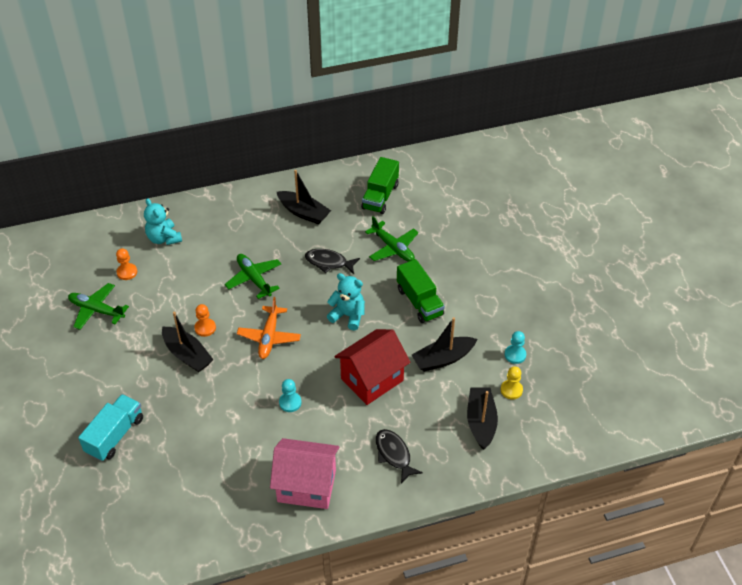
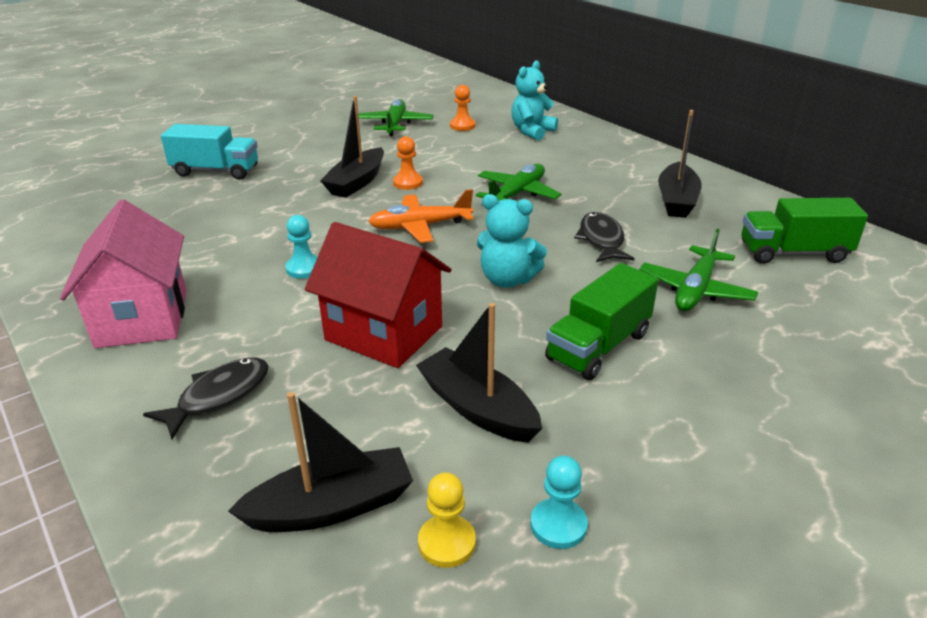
camera: 70 degrees right, 15 degrees down
(348, 316) = (507, 280): turquoise teddy bear -> turquoise teddy bear turned 105 degrees clockwise

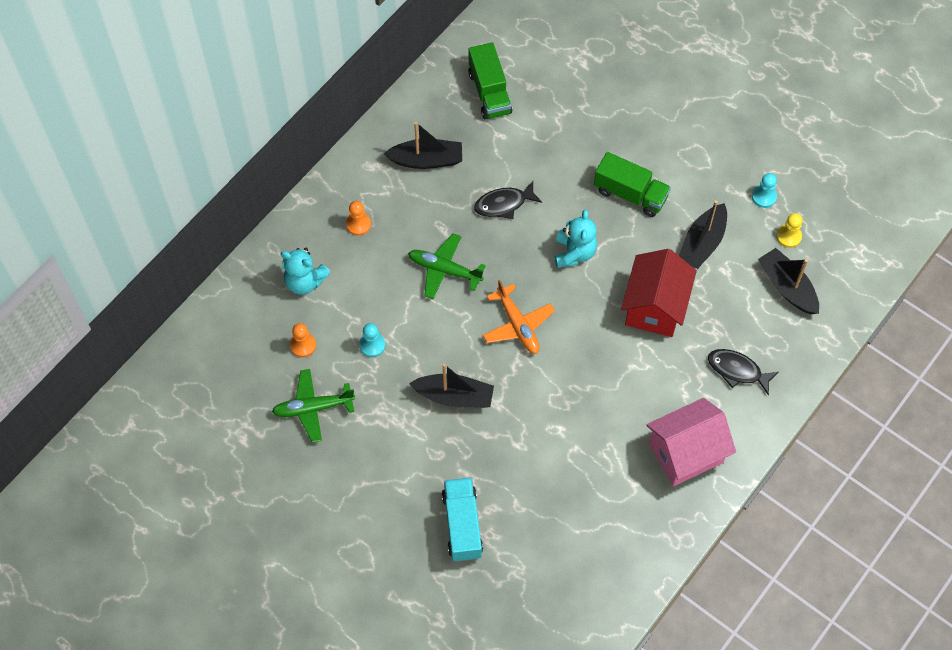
camera: 105 degrees left, 30 degrees up
(304, 268) = (599, 381): turquoise pawn -> turquoise pawn (372, 345)
(408, 183) = (445, 356): orange pawn -> orange pawn (358, 224)
(695, 290) = (554, 147): green plane -> none

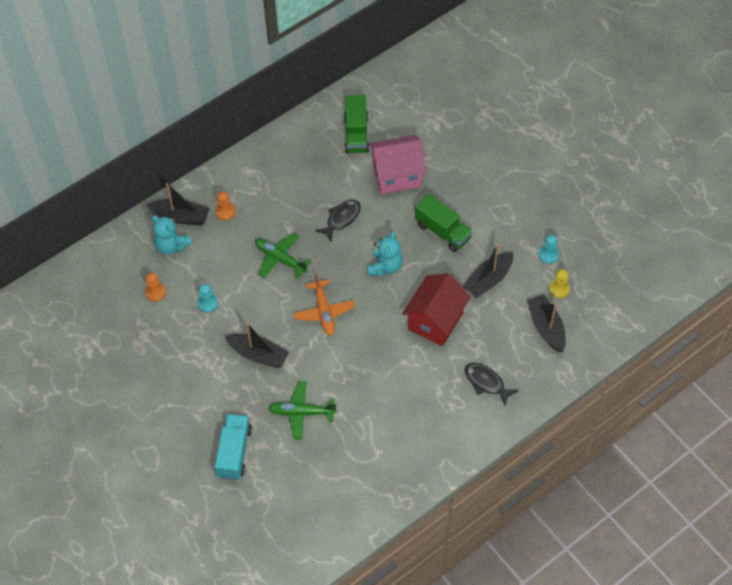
camera: 15 degrees right, 5 degrees down
(313, 408) = (148, 340): green plane -> green plane (301, 412)
(426, 160) = (292, 174): black boat -> black boat (180, 217)
(504, 204) = (341, 219): black fish -> black fish turned 135 degrees clockwise
(686, 453) = (426, 437): pink house -> pink house (397, 175)

